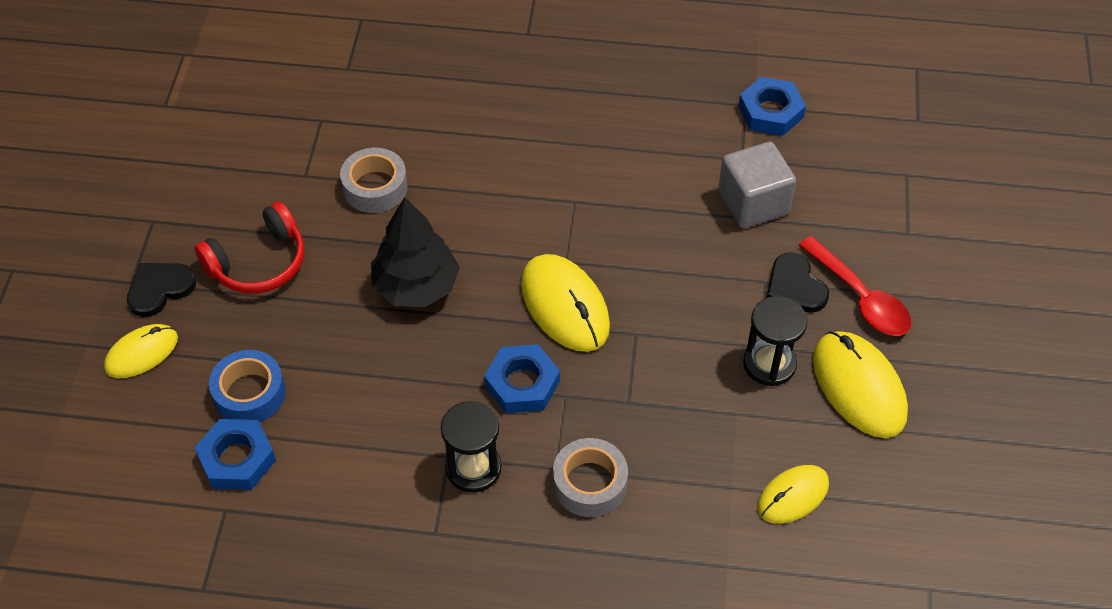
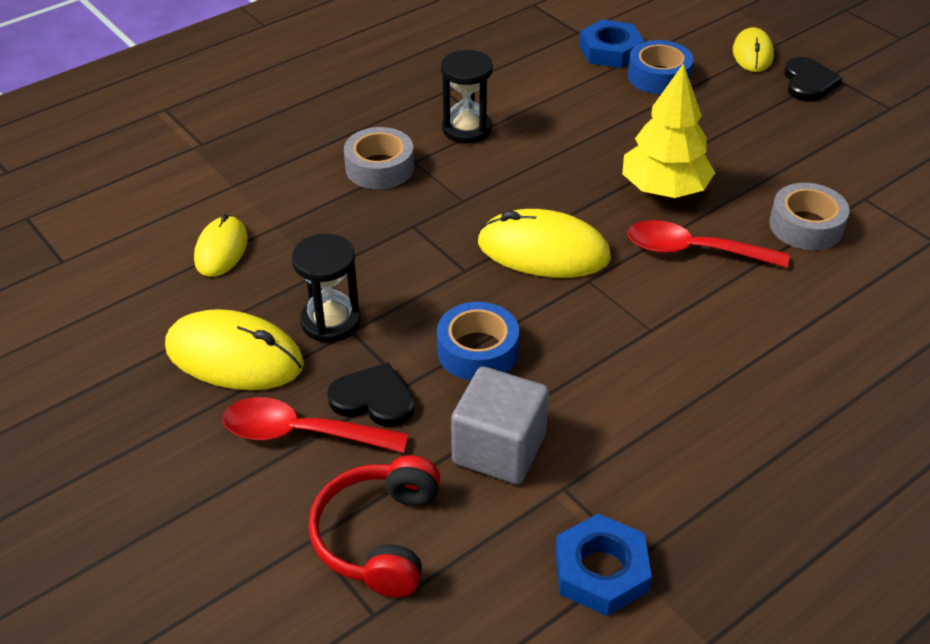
camera: 135 degrees right, 10 degrees down
(258, 263) = (783, 132): red headphones -> red headphones (379, 537)
(416, 286) = (664, 189): black tree -> yellow tree
(471, 228) = (693, 251): none -> red spoon
(522, 384) = (502, 187): blue nut -> none
(696, 268) = (477, 351): none -> blue tape

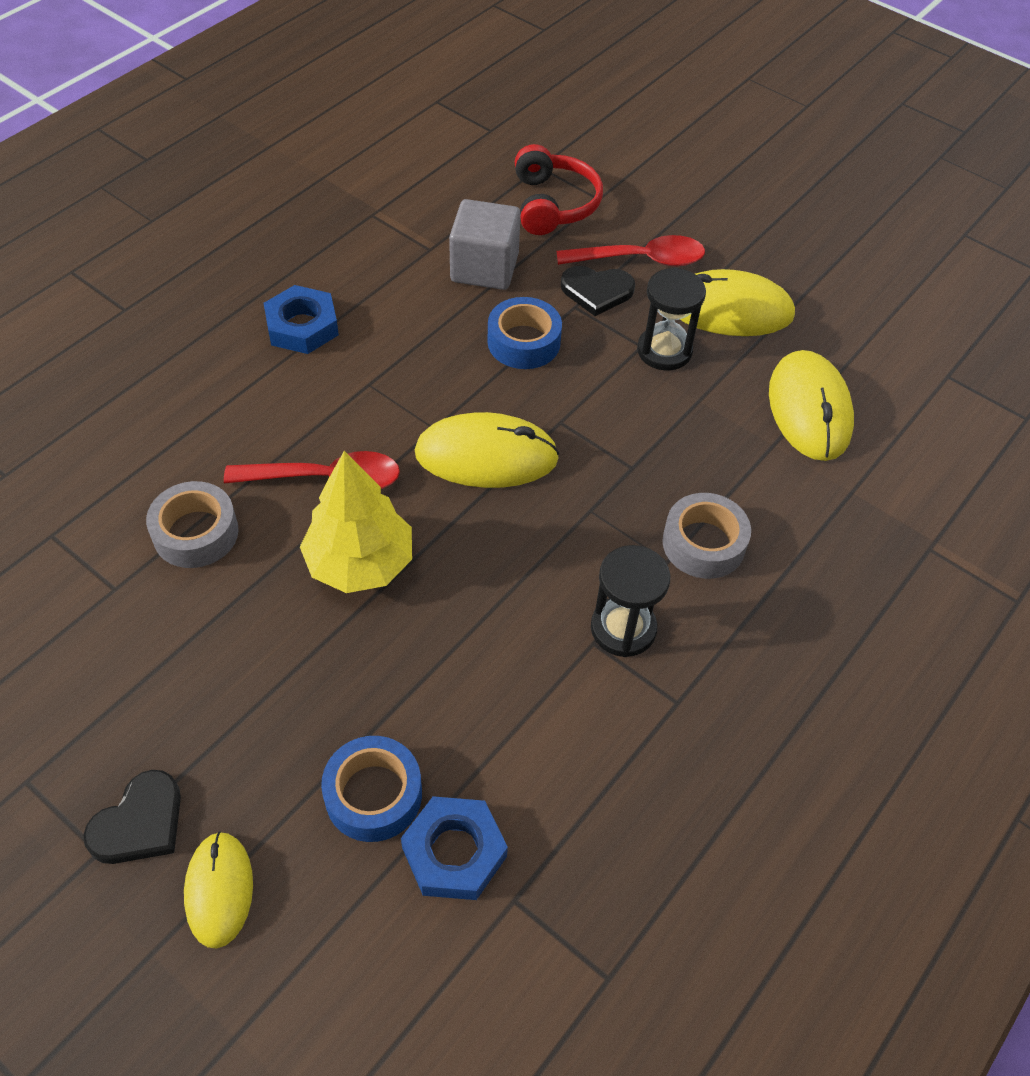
camera: 165 degrees right, 10 degrees up
(221, 249) = (809, 409): yellow mouse -> yellow mouse, size x1.60
(601, 571) = (396, 204): blue nut -> blue nut (302, 326)
(808, 83) = (139, 823): black heart -> black heart turned 135 degrees counterclockwise

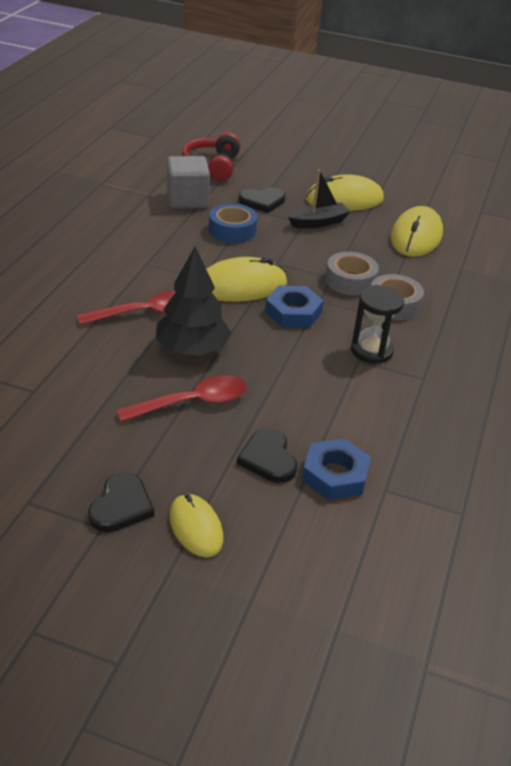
camera: 20 degrees left, 15 degrees down
(196, 533) = (73, 353): grey tape -> grey tape (350, 281)
(302, 326) = (86, 242): blue nut -> blue nut (293, 312)
(360, 563) = (192, 349): yellow tree -> black tree
(373, 795) = (268, 458): blue tape -> black heart
(553, 204) = (212, 166): red headphones -> red headphones turned 150 degrees counterclockwise
(641, 260) = (280, 184): red spoon -> red spoon (192, 403)
(664, 351) = (318, 222): black hourglass -> black boat
(809, 409) = (416, 236): yellow mouse -> yellow mouse turned 45 degrees clockwise

